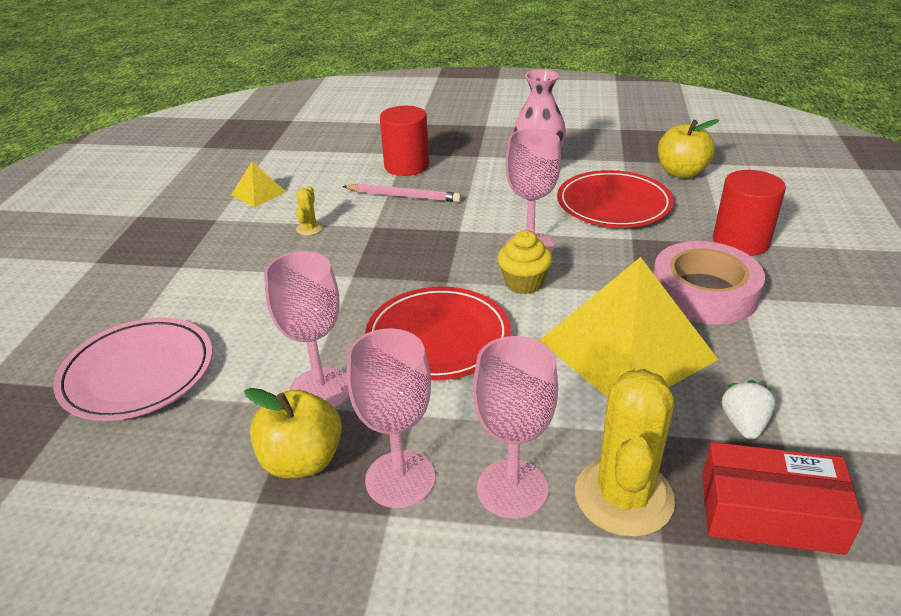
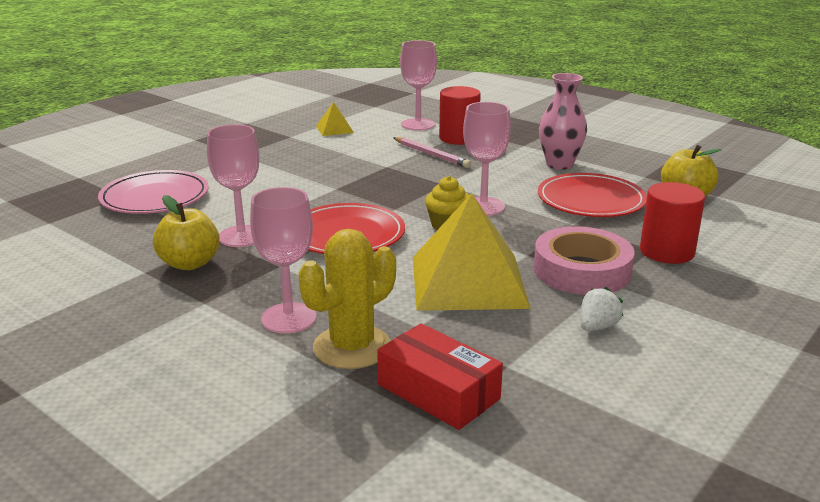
camera: 30 degrees right, 10 degrees down
(309, 229) = (342, 156): yellow cactus -> none
(400, 479) = (231, 290): pink goblet -> pink goblet (418, 124)
(743, 424) = (492, 346): white strawberry -> white strawberry (597, 327)

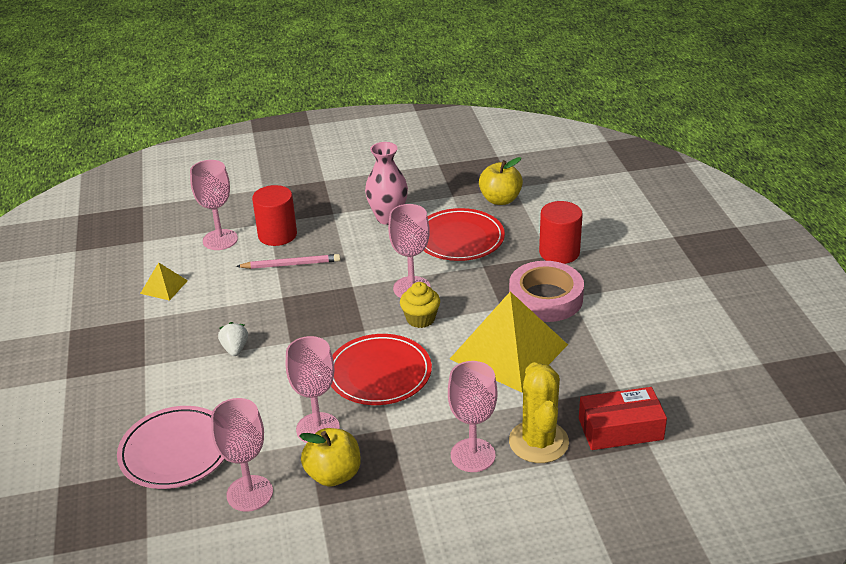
camera: 50 degrees left, 10 degrees up
(132, 239) = (249, 493): none -> pink goblet
(597, 327) = (613, 331): white strawberry -> white strawberry (235, 349)

